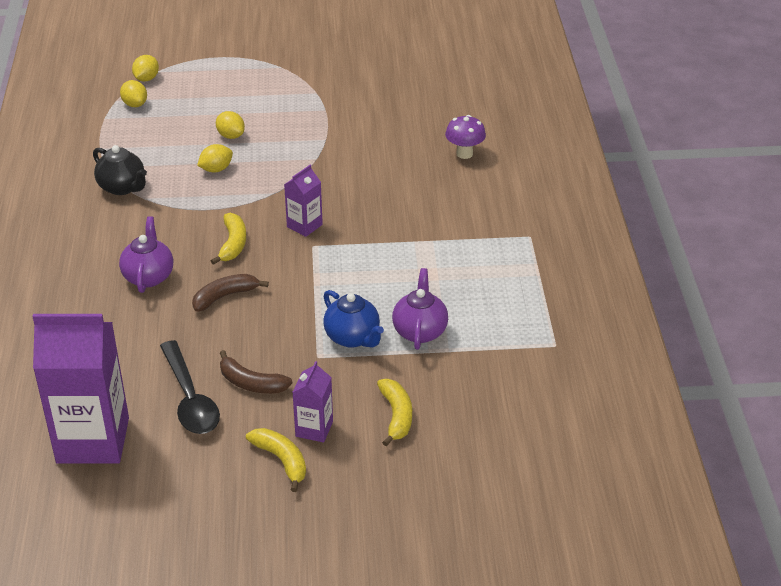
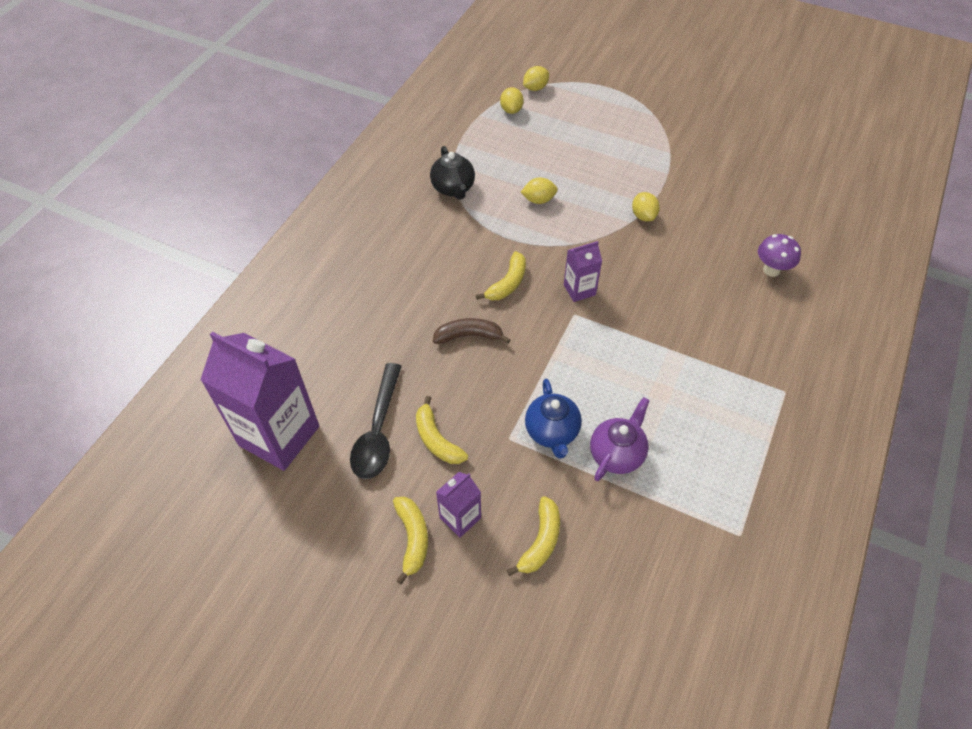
camera: 30 degrees right, 15 degrees up
(149, 276) = (420, 287): purple teapot -> none
(231, 136) = (570, 170): yellow lemon -> yellow lemon (643, 216)
(251, 383) = (437, 439): brown banana -> yellow banana

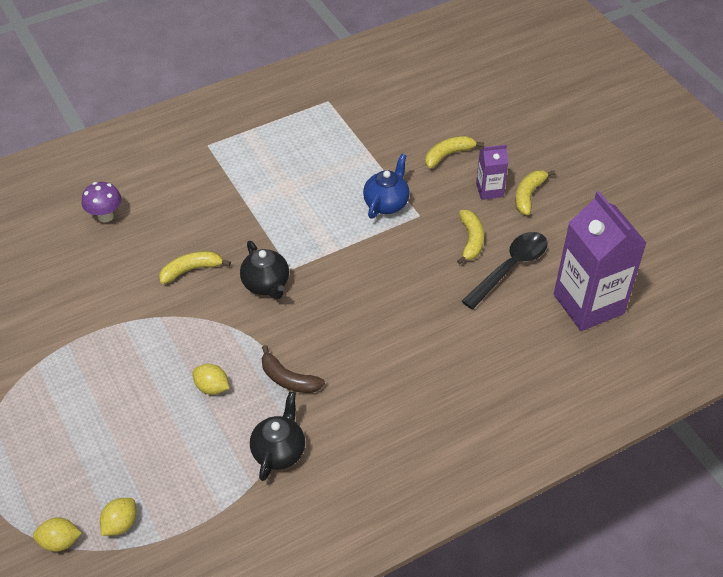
camera: 145 degrees left, 5 degrees down
(469, 336) = (388, 298): brown banana -> brown banana (288, 379)
(507, 283) = (318, 323): yellow banana -> yellow banana (191, 270)
(579, 290) = (266, 284): purple carton -> black teapot
(617, 454) = (356, 170): purple teapot -> none
(643, 216) = (141, 316): yellow lemon -> none

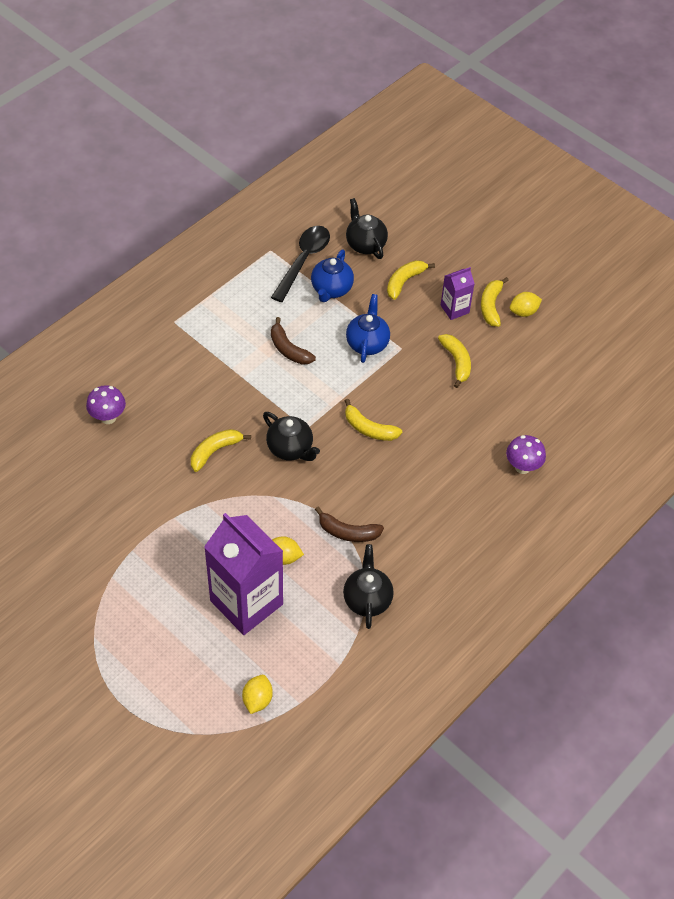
camera: 20 degrees left, 5 degrees up
(60, 542) = (211, 730): yellow lemon -> yellow lemon (523, 312)
(306, 192) = (288, 349): none -> brown banana
(353, 284) = (369, 428): none -> yellow banana
(372, 147) = (331, 289): none -> blue teapot
(423, 113) = (365, 244): none -> black teapot
(500, 359) = (522, 467): none -> purple mushroom
(510, 268) = (500, 380): black spoon -> black spoon (303, 261)
(588, 304) = (578, 398): purple carton -> purple carton (246, 602)

